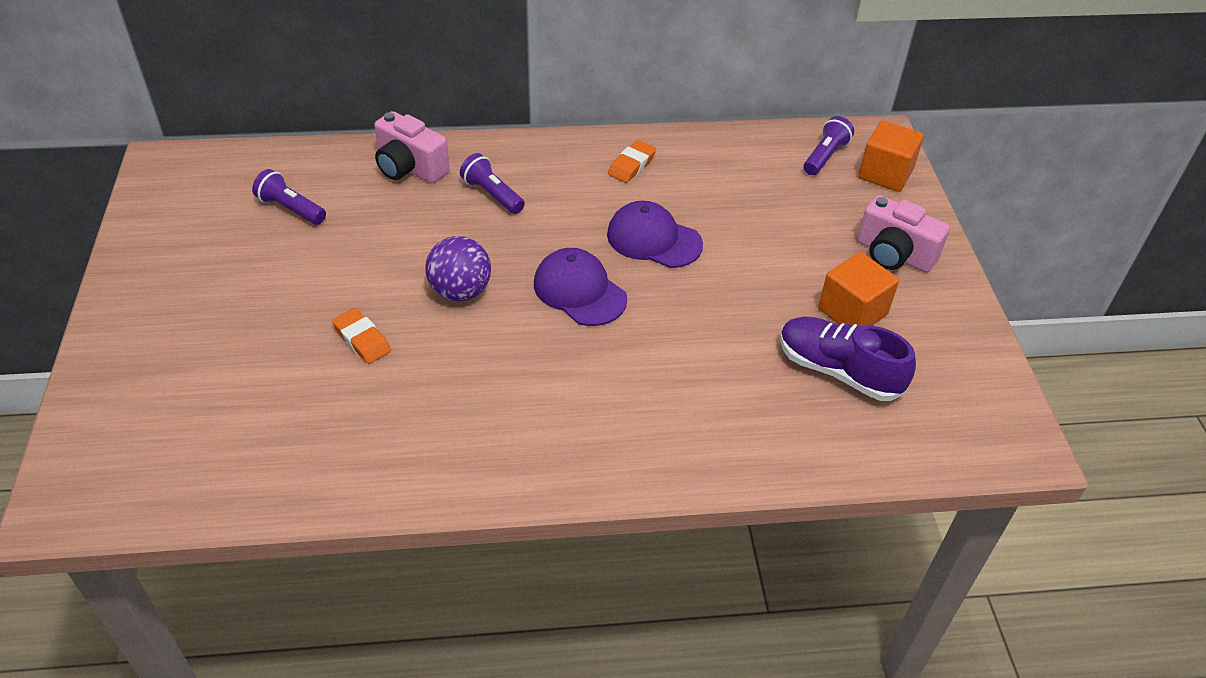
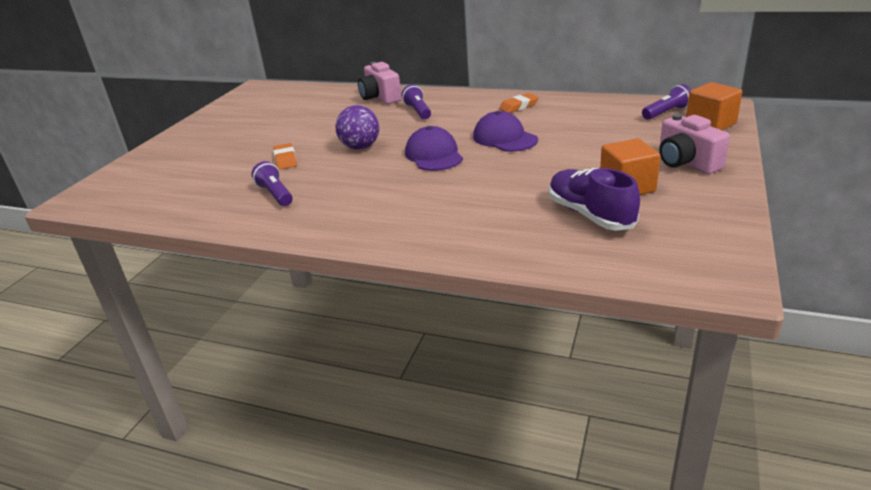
camera: 30 degrees right, 15 degrees down
(291, 209) = (300, 107): purple flashlight -> purple flashlight (275, 194)

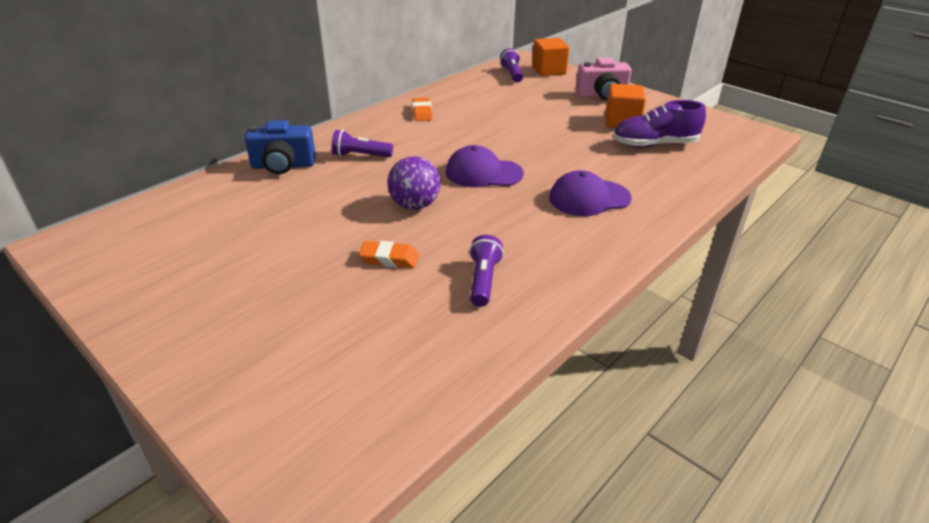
camera: 70 degrees left, 5 degrees up
(275, 194) = (483, 280): purple flashlight -> purple flashlight turned 105 degrees clockwise
(380, 98) = (283, 166): pink camera -> blue camera
(504, 138) = (485, 136): purple cap -> purple cap (589, 198)

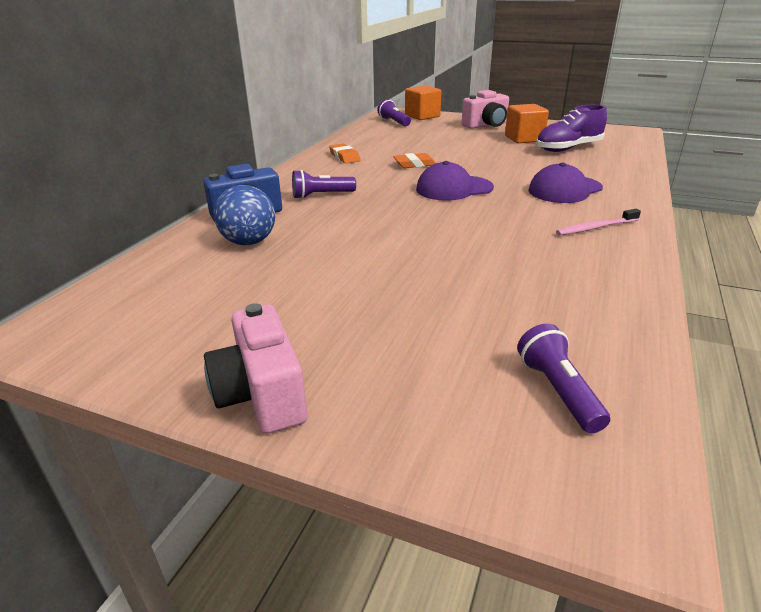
camera: 20 degrees left, 5 degrees down
(155, 335) = (262, 395): none -> pink camera
(261, 194) = (249, 242): none -> blue ball
(389, 259) = (447, 266): orange eraser -> orange eraser (414, 164)
(415, 205) = (420, 222): purple ball -> none
(483, 280) = (554, 263): purple flashlight -> purple flashlight (558, 391)
(566, 251) = (595, 228): none -> pink toothbrush

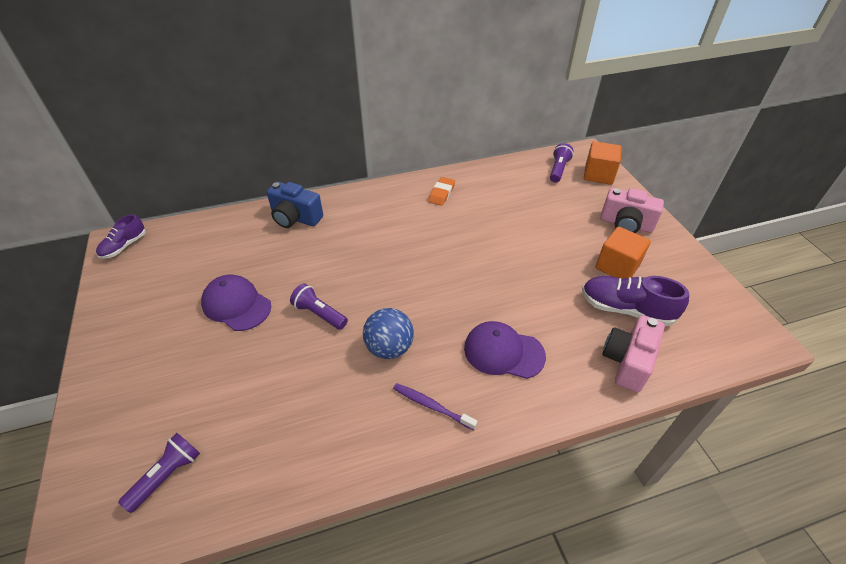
camera: 50 degrees right, 15 degrees up
(58, 331) = (124, 246): none -> purple shoe
(249, 242) = (260, 242): blue ball -> blue ball (389, 348)
(262, 395) = (106, 350): pink camera -> pink camera (627, 362)
(321, 195) = (356, 227): purple flashlight -> purple flashlight (319, 314)
(414, 164) = (466, 236): orange eraser -> none
(454, 188) = (436, 284): purple cap -> purple cap (236, 305)
(595, 228) = (431, 406): pink toothbrush -> purple toothbrush

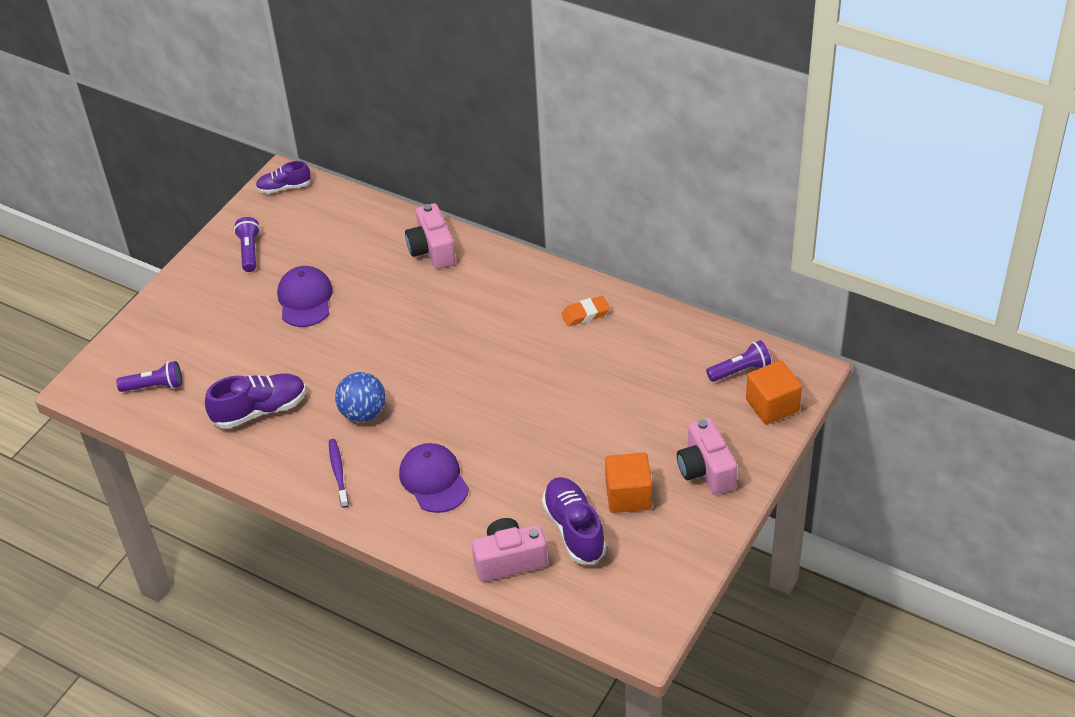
camera: 50 degrees right, 0 degrees up
(295, 218) = (432, 250): blue camera -> pink camera
(301, 412) = (260, 410): none -> purple shoe
(319, 314) = (349, 350): purple flashlight -> purple flashlight (249, 251)

